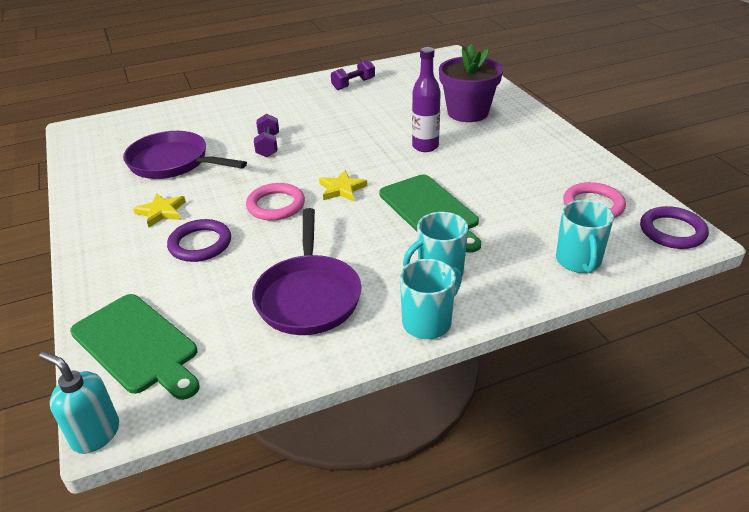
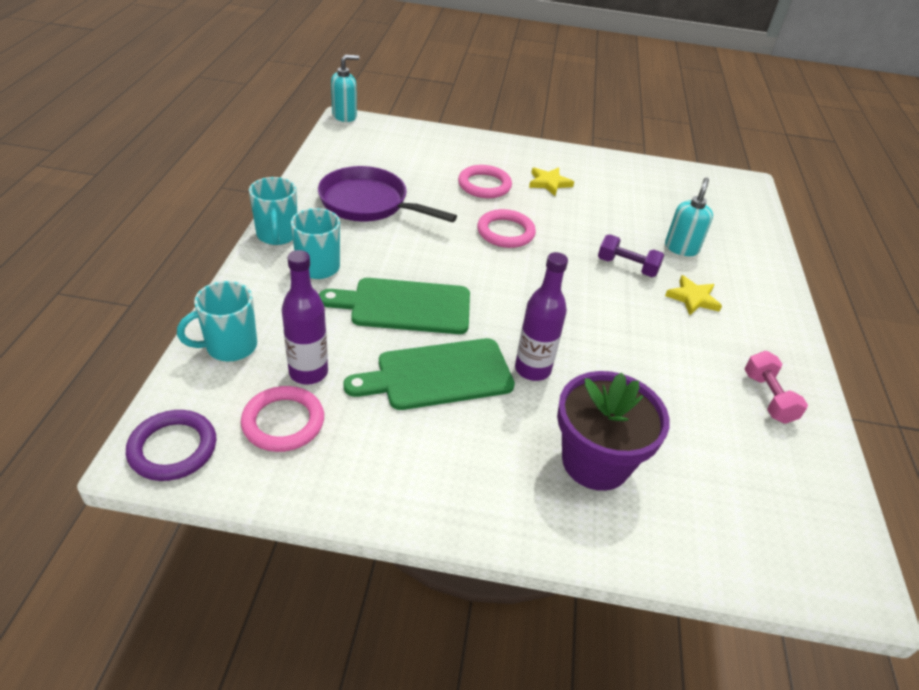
camera: 115 degrees right, 5 degrees up
(137, 345) = (398, 139): green cutting board -> green cutting board (438, 375)
(173, 163) = (633, 209): purple pan -> none
(200, 244) = (484, 185): purple ring -> pink ring
(217, 133) = (681, 248): none -> turquoise soap dispenser
(342, 189) = (497, 274): yellow star -> yellow star (693, 298)
(353, 84) = (768, 398): purple dumbbell -> pink dumbbell
(546, 217) = (308, 372): none -> purple bottle
(578, 261) = (230, 346): turquoise mug -> turquoise mug turned 60 degrees counterclockwise

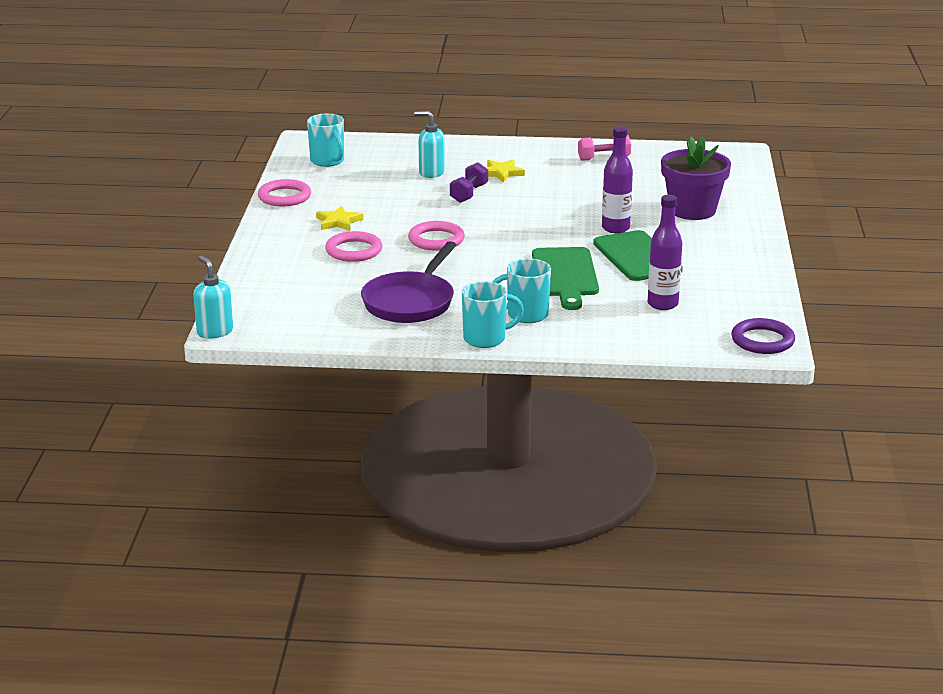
camera: 90 degrees left, 15 degrees down
(230, 346) = (650, 337): turquoise mug -> turquoise mug (328, 161)
(283, 422) = (716, 307): pink ring -> pink ring (284, 197)

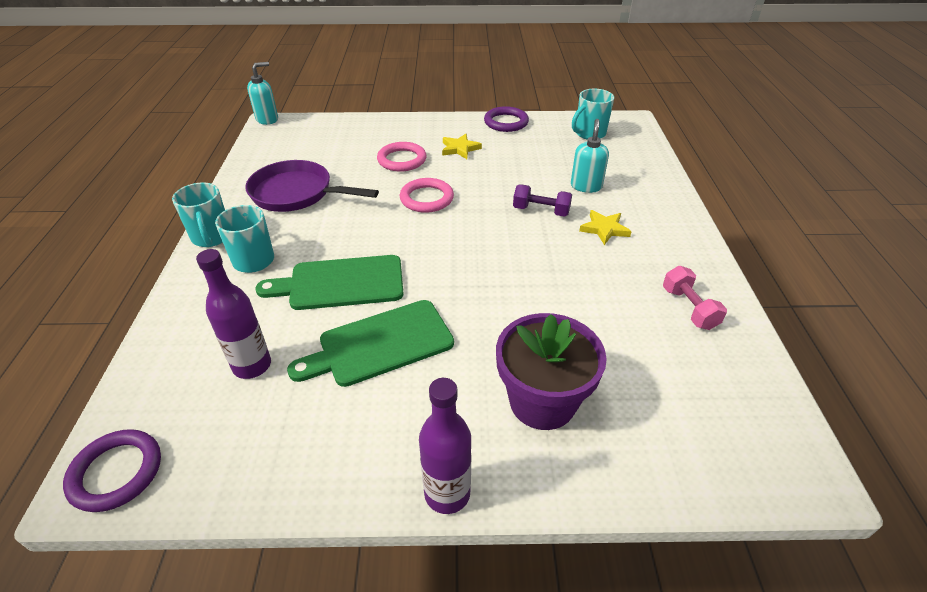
camera: 85 degrees right, 15 degrees up
(284, 197) = (506, 122): pink ring -> purple ring
(615, 228) = (469, 322): purple bottle -> purple bottle (447, 493)

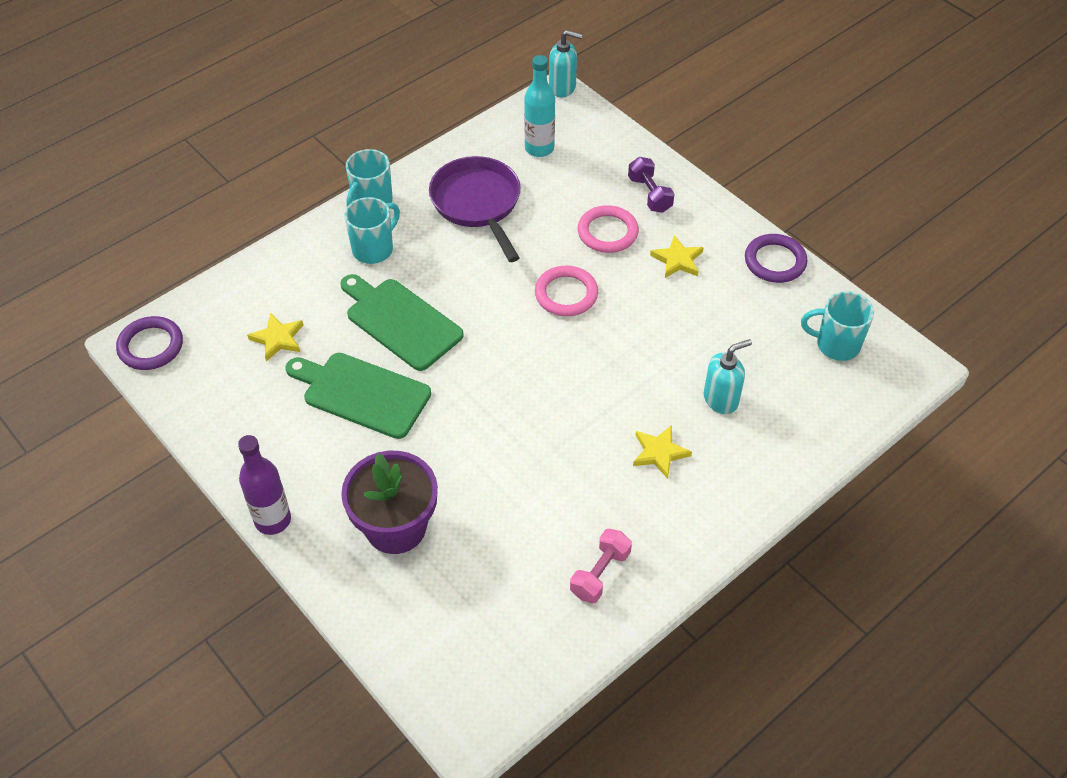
camera: 50 degrees right, 10 degrees up
(252, 366) = (278, 339): purple bottle -> yellow star
(296, 149) = (539, 148): none -> turquoise bottle
(541, 211) = (637, 388): purple dumbbell -> purple dumbbell (649, 194)

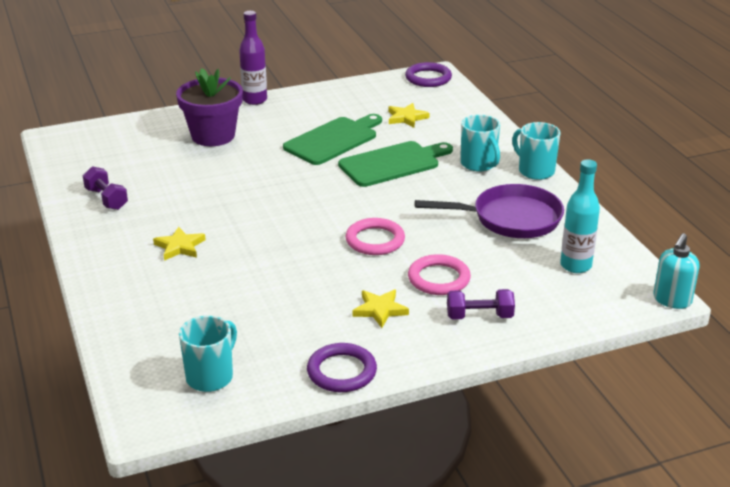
camera: 110 degrees right, 20 degrees down
(600, 573) = (106, 199): pink dumbbell -> purple dumbbell
(721, 399) = (204, 290): turquoise soap dispenser -> none

